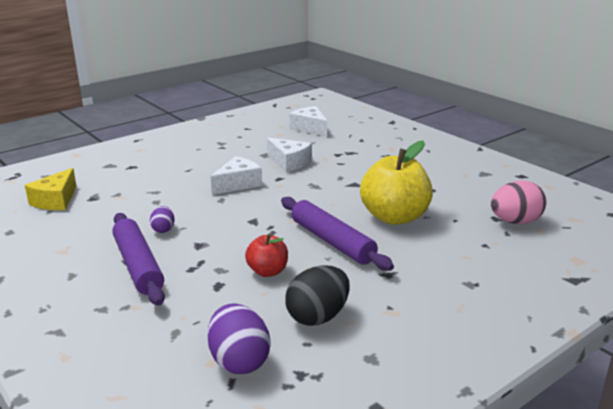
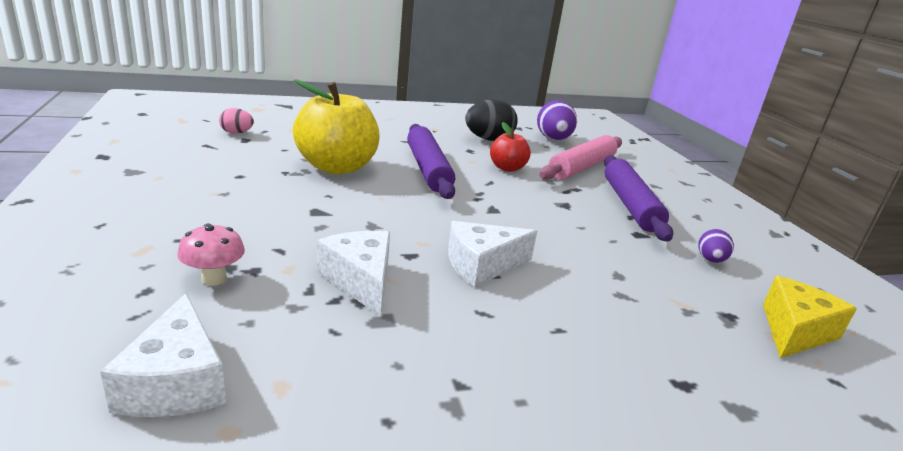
camera: 160 degrees left, 0 degrees up
(163, 229) = (605, 231): purple egg -> purple egg (710, 260)
(189, 307) = (581, 167): none -> pink rolling pin
(346, 148) = (214, 279): none -> pink mushroom
(515, 222) = (236, 133): pink egg -> pink egg, size x0.55

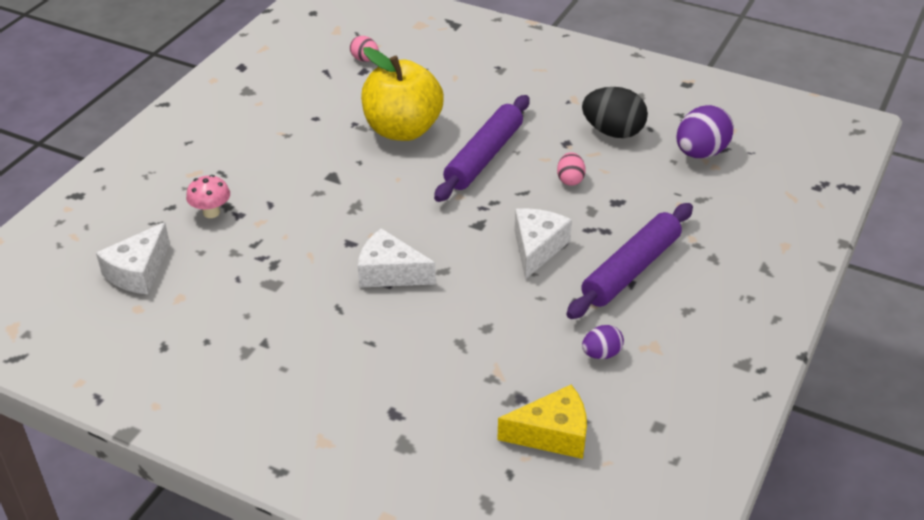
camera: 45 degrees right, 15 degrees up
(360, 280) = (292, 250): white cheese -> white cheese (537, 248)
(507, 168) = (570, 180): red apple -> pink egg
(581, 167) = (663, 205): pink rolling pin -> none

